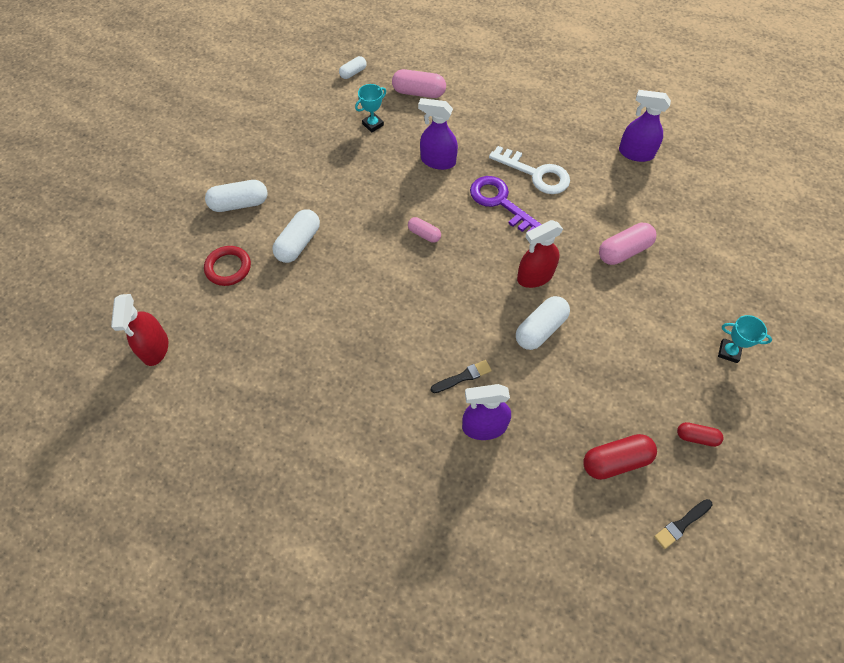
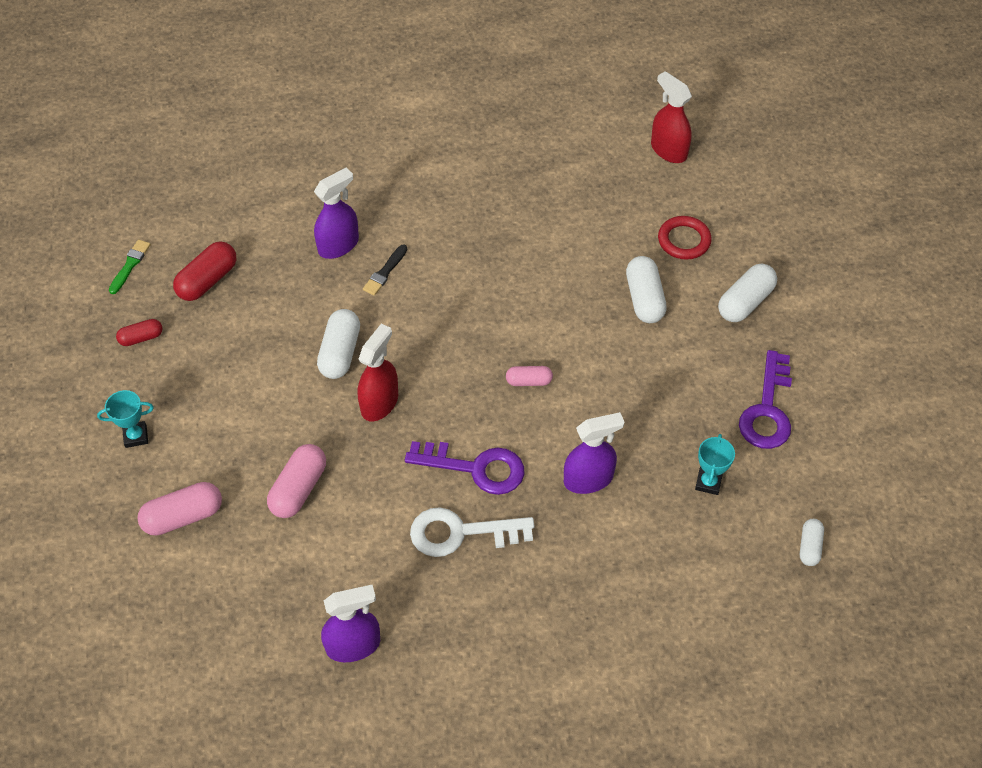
camera: 145 degrees right, 5 degrees down
(300, 140) = (767, 410): none -> purple key
(419, 93) = (699, 568): pink capsule -> pink capsule (183, 516)
(682, 524) = (130, 265): black brush -> green brush

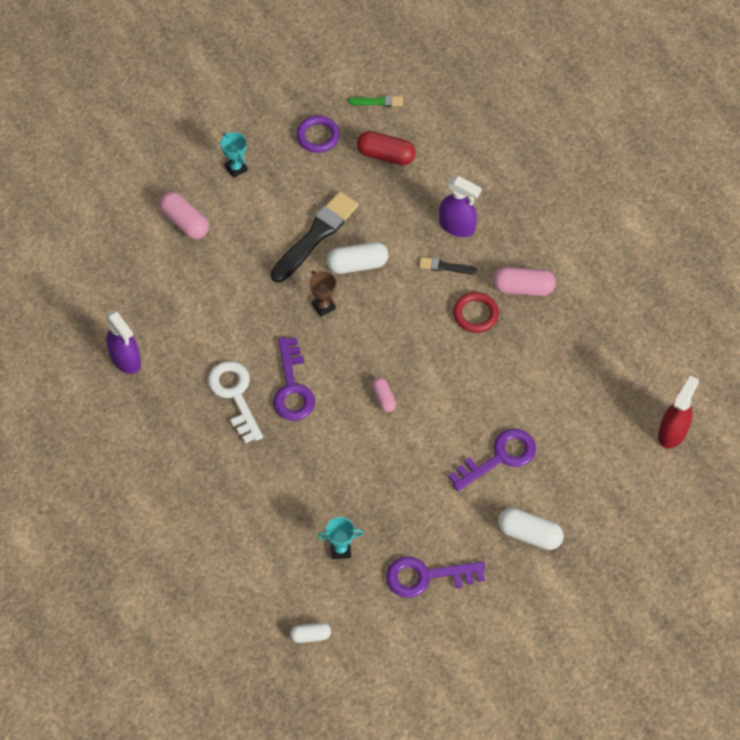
camera: 70 degrees right, 5 degrees up
(141, 338) = (318, 136): red capsule -> purple ring
(279, 381) = (316, 235): none -> black brush
(298, 489) = (232, 282): pink capsule -> pink capsule (523, 288)
(379, 403) = (323, 306): red spray bottle -> brown trophy
(588, 479) = (311, 465): purple spray bottle -> none
(644, 299) = (499, 457): white capsule -> purple key
(684, 240) = (575, 471): red ring -> red ring (475, 314)

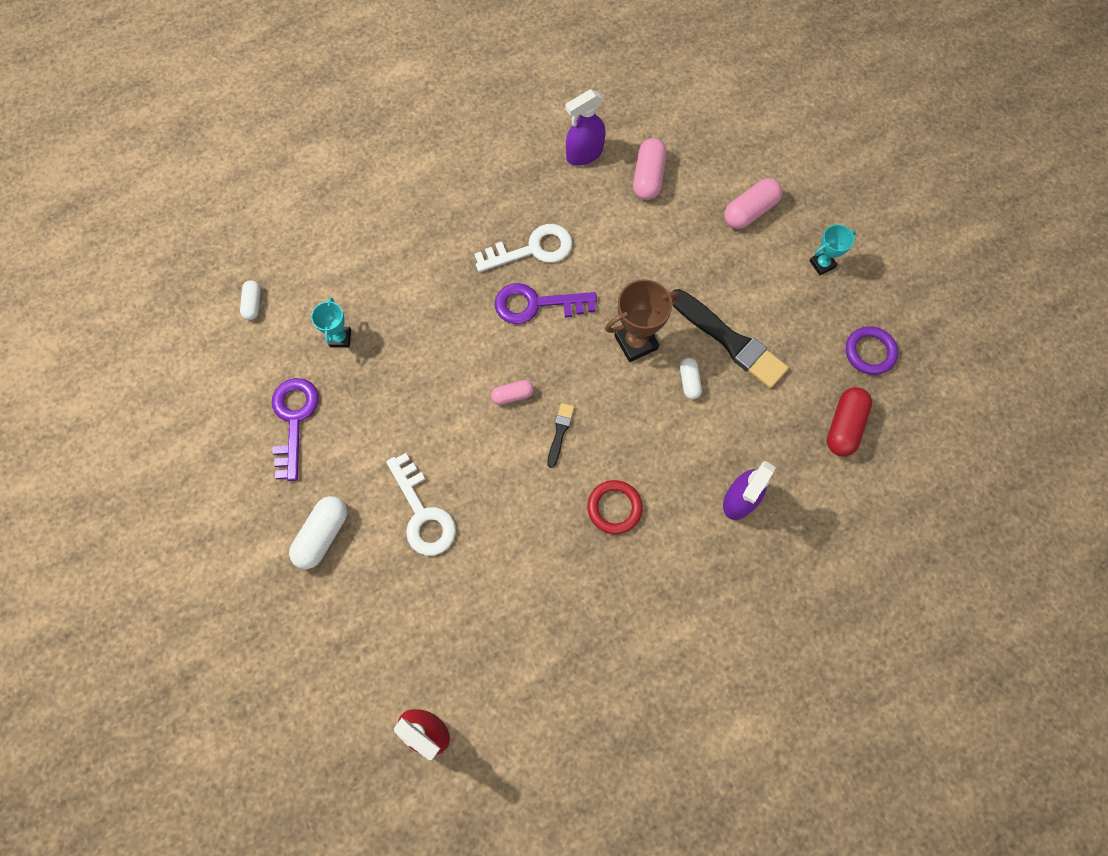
camera: 95 degrees right, 10 degrees up
(323, 306) = (636, 342): brown trophy -> brown trophy, size x1.65
(357, 264) = (689, 382): white capsule -> white capsule, size x0.59
(378, 102) = (924, 424): green brush -> none
(445, 266) = (682, 479): black brush -> black brush (560, 432)
(499, 457) = (423, 513): purple key -> white key
(523, 288) = (648, 569): pink capsule -> pink capsule (648, 177)

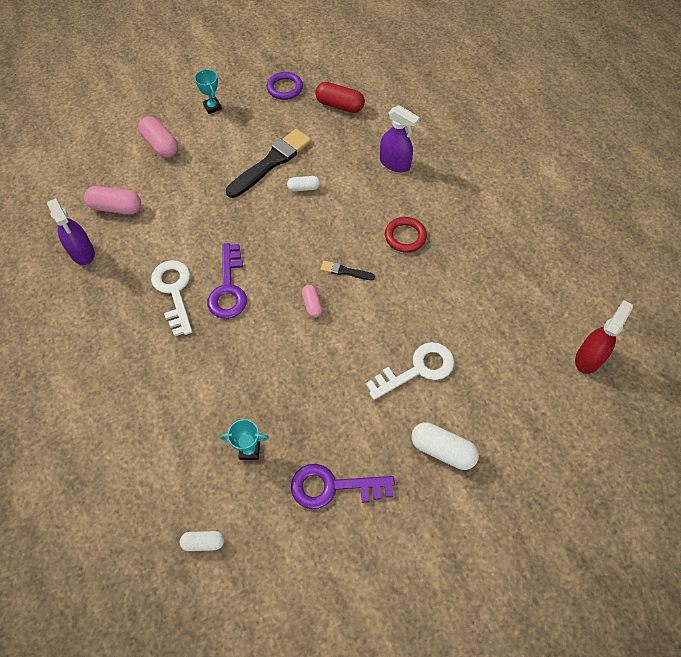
camera: 90 degrees left, 10 degrees down
(636, 342) = (268, 220): brown trophy -> none

